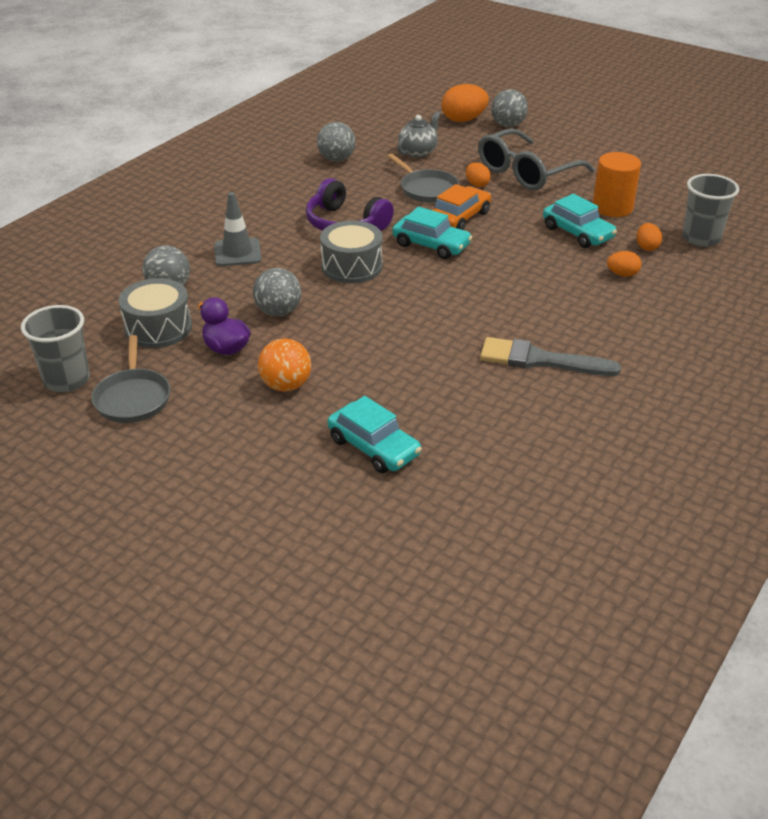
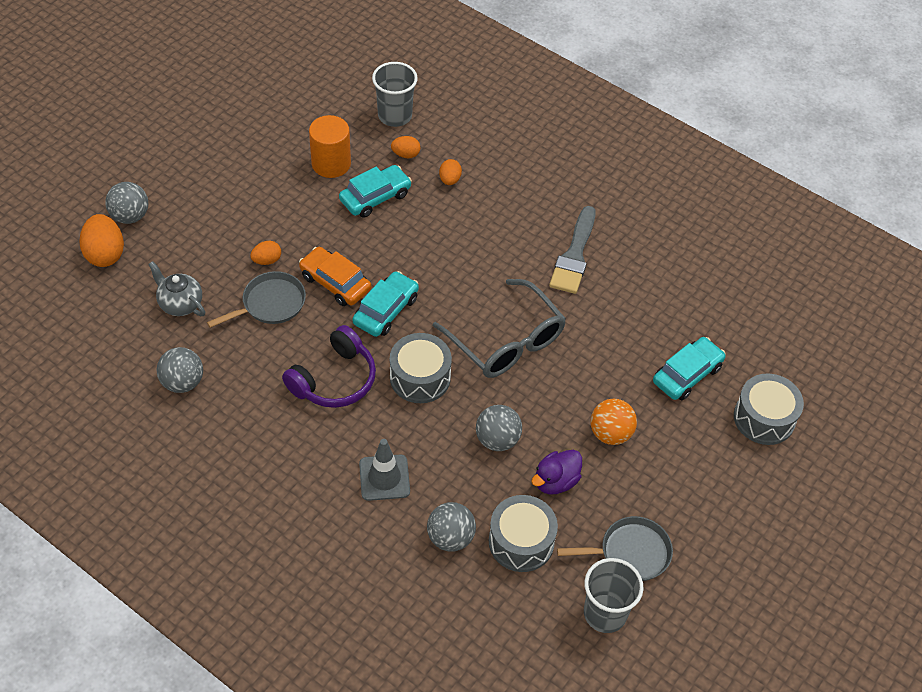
camera: 90 degrees left, 15 degrees up
(310, 514) = (764, 418): none -> grey drum
(526, 172) = (248, 217): grey glasses -> grey glasses (506, 341)

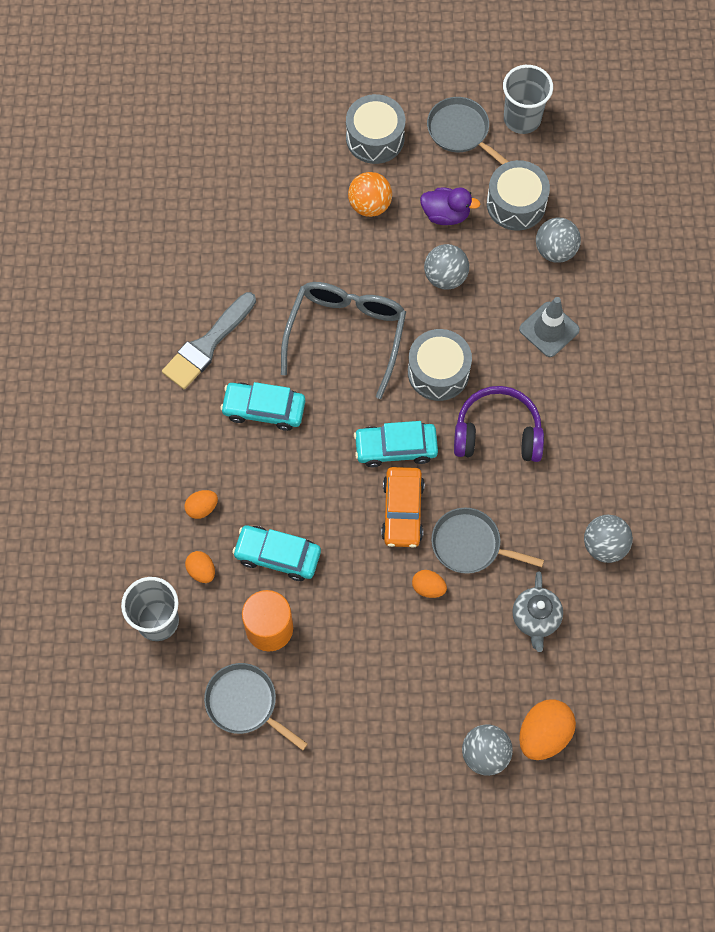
camera: 125 degrees left, 15 degrees up
(297, 124) = (245, 703): none -> grey pan
(574, 255) = (207, 345): grey brush -> grey brush turned 150 degrees clockwise
(687, 374) = (265, 187): turquoise car -> turquoise car (264, 409)
(764, 418) = (263, 113): grey drum -> grey drum (375, 138)

